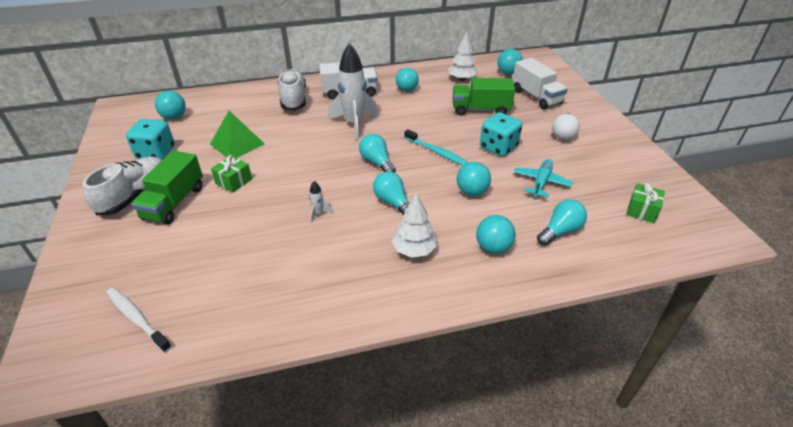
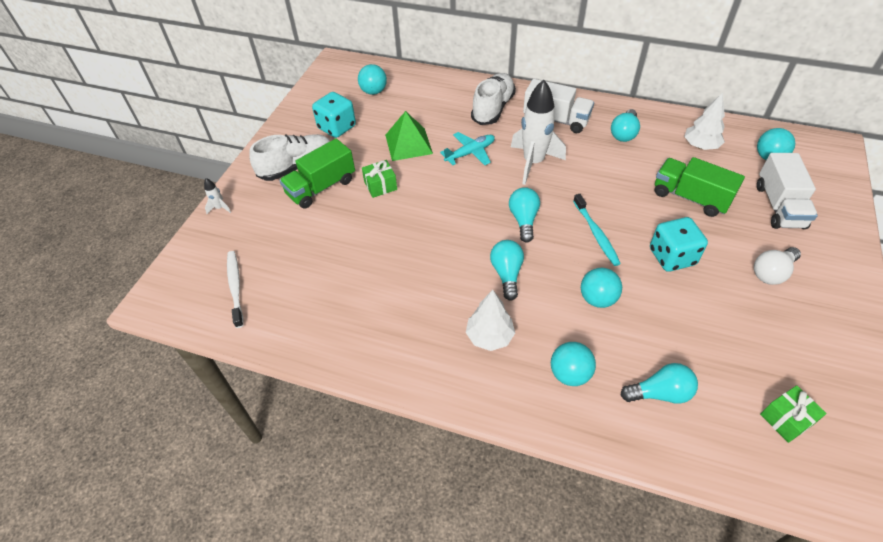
camera: 35 degrees right, 10 degrees up
(318, 214) = (430, 254): white rocket -> white rocket (220, 208)
(541, 182) = (687, 324): turquoise plane -> turquoise plane (470, 153)

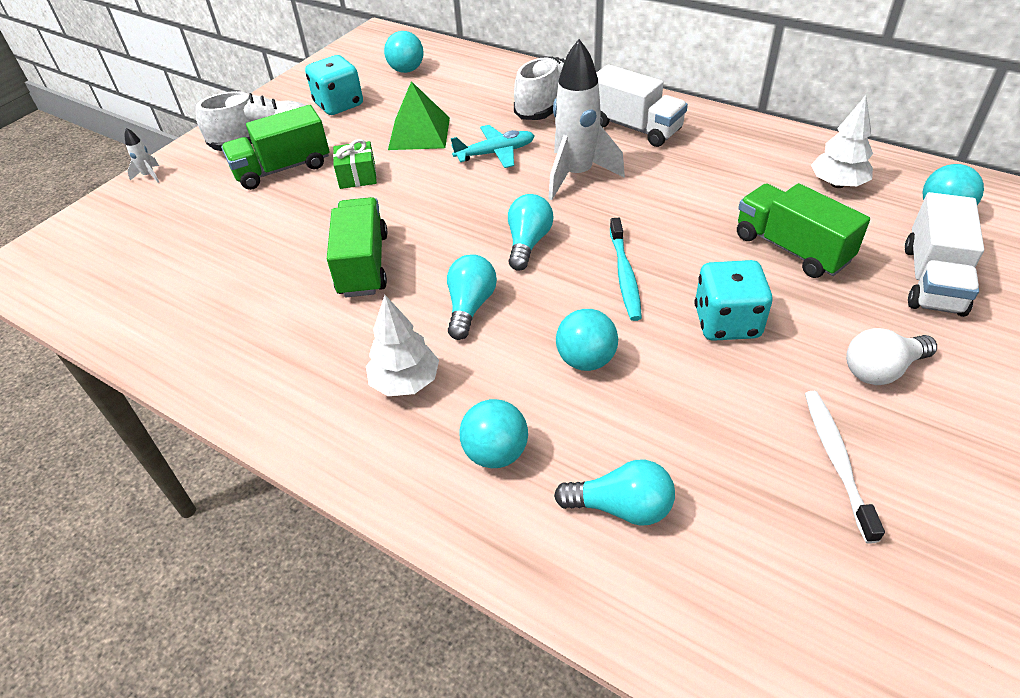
camera: 15 degrees right, 5 degrees down
(235, 287) = (115, 267): white toothbrush -> white toothbrush (837, 461)
(419, 255) = (363, 265): none -> green truck
(624, 133) = (726, 155): turquoise light bulb -> none
(786, 419) = (816, 590): green gift -> none

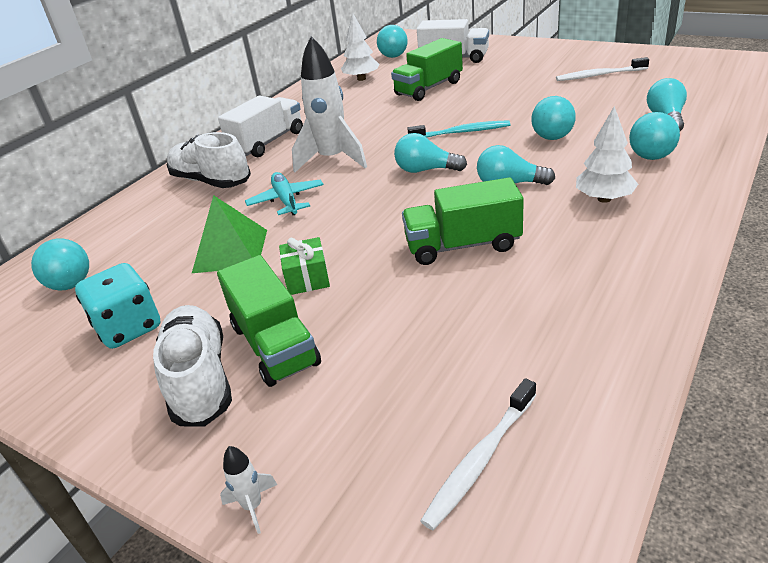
camera: 90 degrees left, 10 degrees down
(119, 262) = (480, 459): none -> white toothbrush
(726, 322) = (503, 101): turquoise dice -> none
(881, 370) = (529, 68): white light bulb -> none

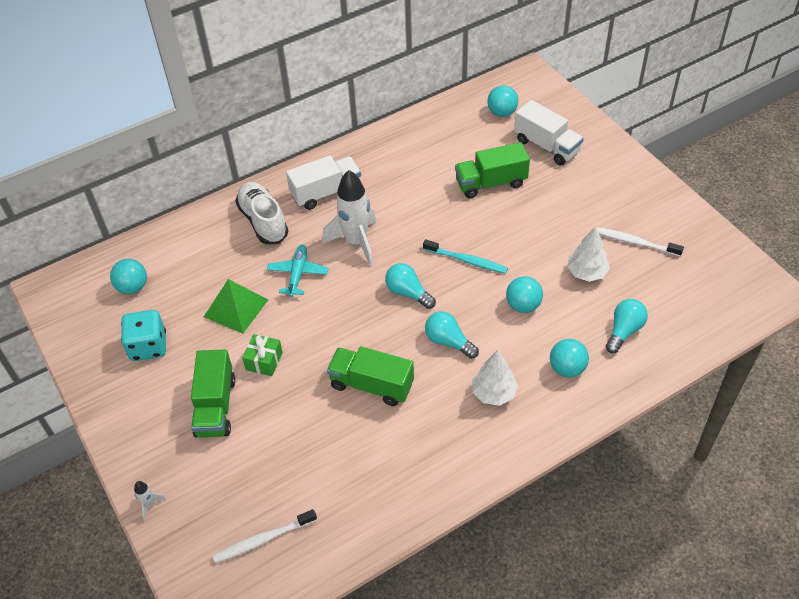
camera: 25 degrees right, 15 degrees up
(199, 379) = (165, 410): white shoe -> none
(361, 79) = (451, 136): white tree -> white tree (586, 273)

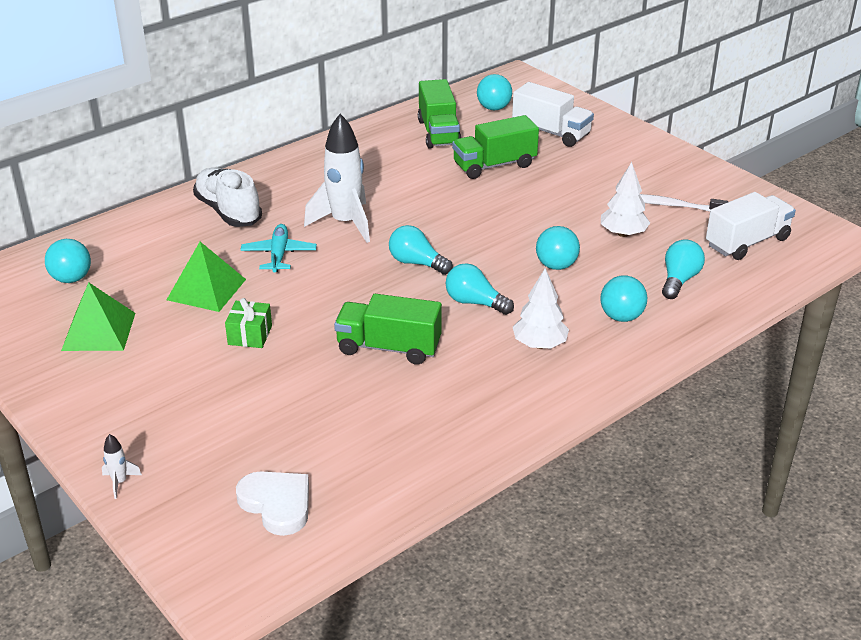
camera: 10 degrees left, 15 degrees down
(148, 346) = (98, 331): turquoise dice -> green pyramid
(215, 406) = (194, 381): green truck -> green truck (438, 133)
(263, 539) = (277, 504): white toothbrush -> white heart
(326, 193) = (301, 183): white truck -> white truck (747, 242)
(466, 260) = (480, 231): turquoise toothbrush -> none

